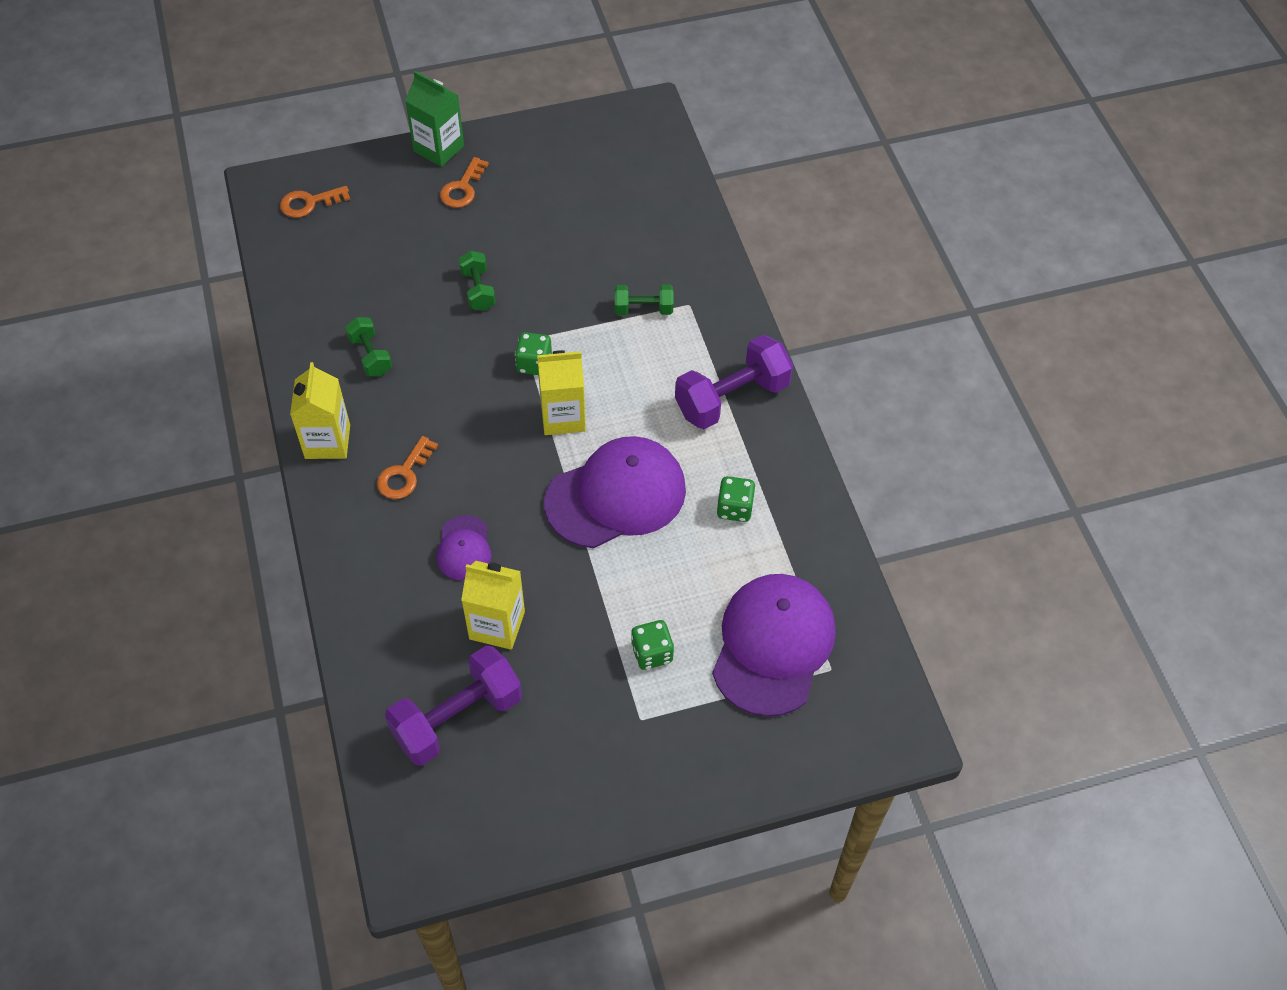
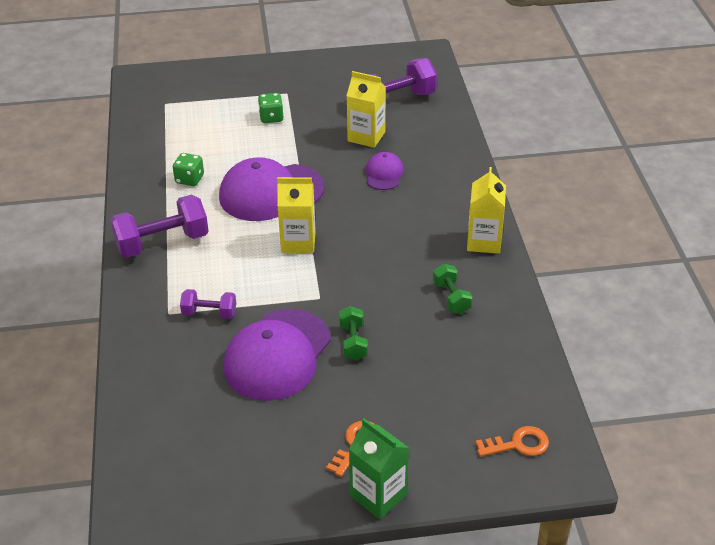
camera: 170 degrees left, 15 degrees down
(404, 474) = (424, 217): orange key -> none
(534, 364) = (313, 280): green dice -> none
(643, 309) = (209, 313): green dumbbell -> purple dumbbell
(773, 645) = (195, 115): purple cap -> purple cap (277, 355)

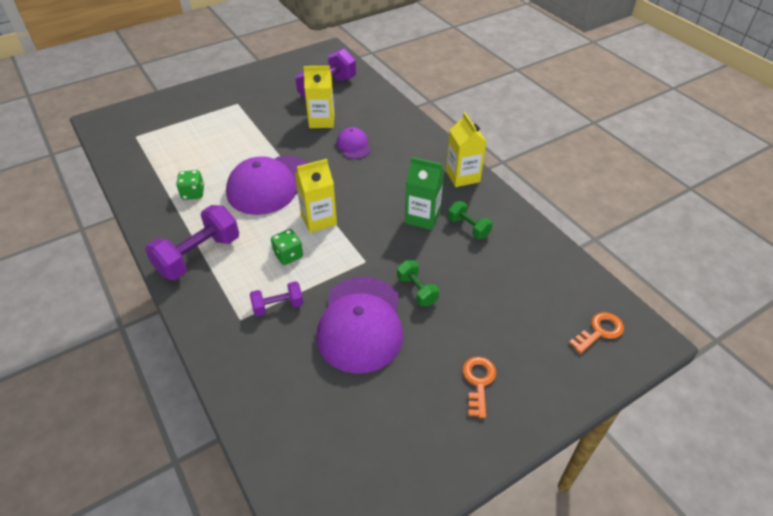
camera: 25 degrees left, 5 degrees up
(271, 118) = (235, 125): green dice -> green dice (288, 255)
(378, 495) = (526, 422): green carton -> green carton (422, 217)

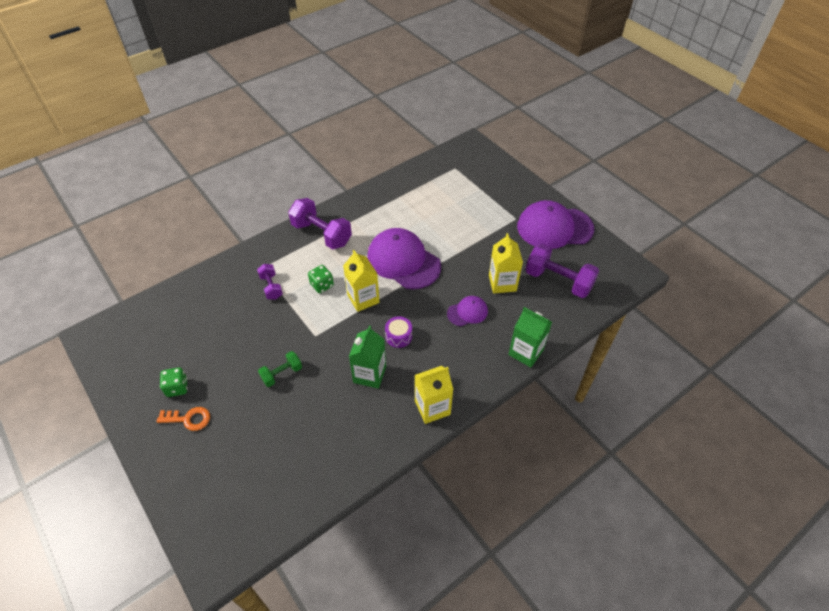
camera: 85 degrees right, 5 degrees up
(193, 193) = (389, 216): green dice -> green dice (177, 387)
(361, 324) = (251, 338): purple cap -> purple cap (554, 228)
(376, 194) = (398, 336): none -> purple drum
(405, 116) = (525, 352): none -> green carton
(468, 227) = (357, 413): green dumbbell -> none
(599, 331) = (226, 520): orange key -> none

